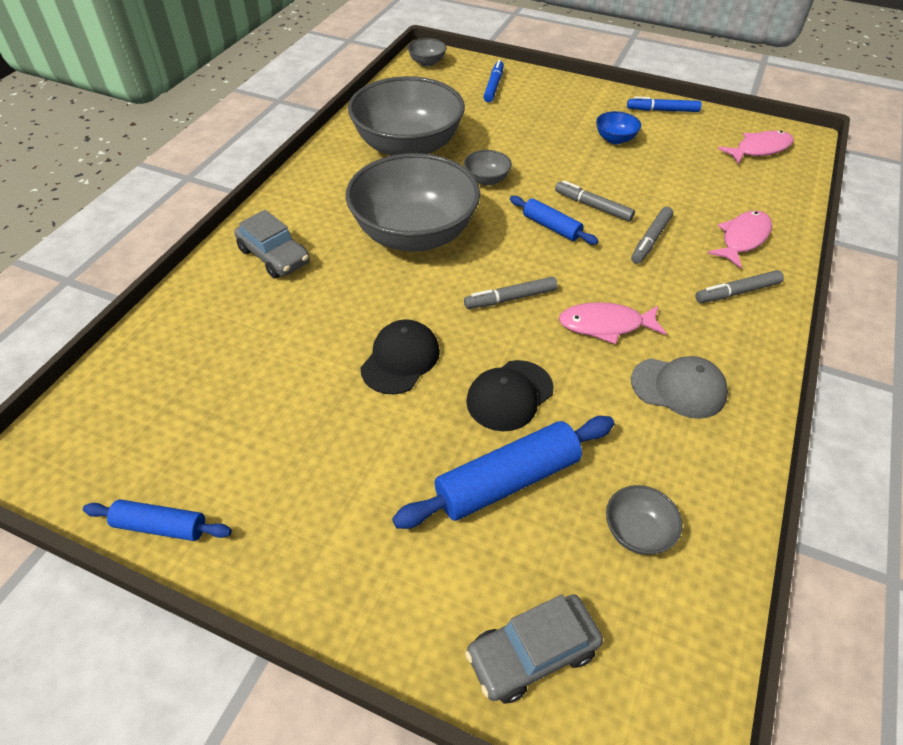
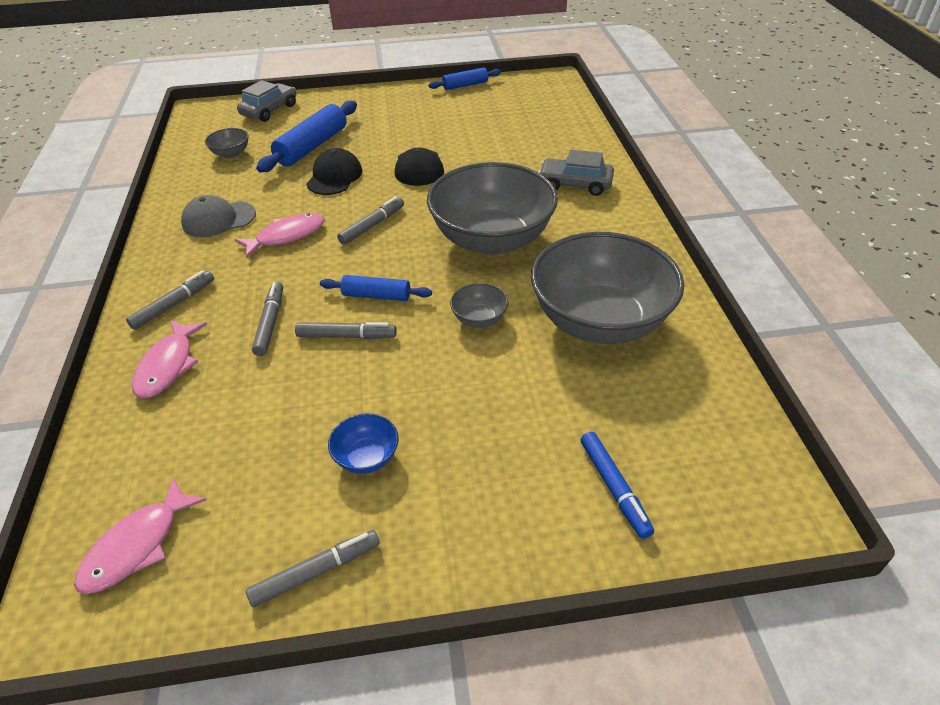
camera: 150 degrees right, 5 degrees down
(427, 62) = (765, 492): grey bowl -> none
(662, 110) = (316, 572): blue marker -> grey marker

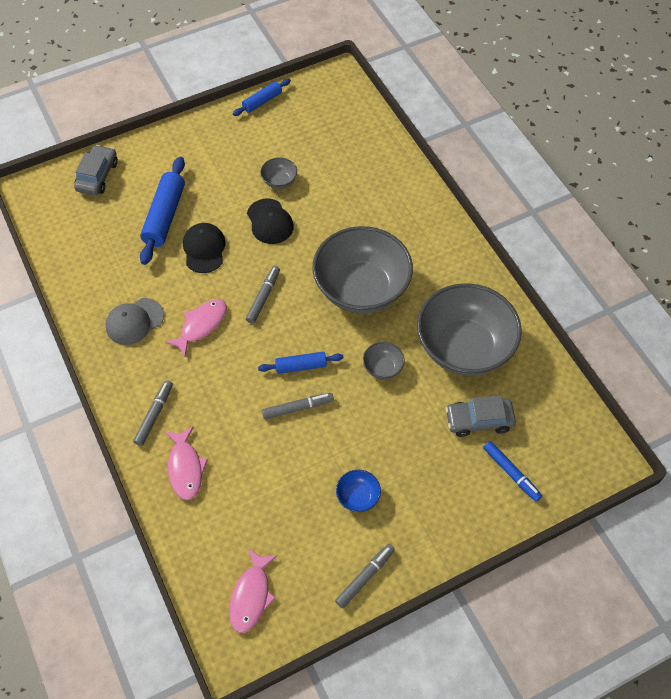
camera: 20 degrees left, 15 degrees up
(231, 154) = (96, 242): grey bowl -> grey bowl (279, 181)
(270, 323) = (237, 411): grey marker -> none
(575, 184) = (402, 212): grey car -> grey car (479, 421)

